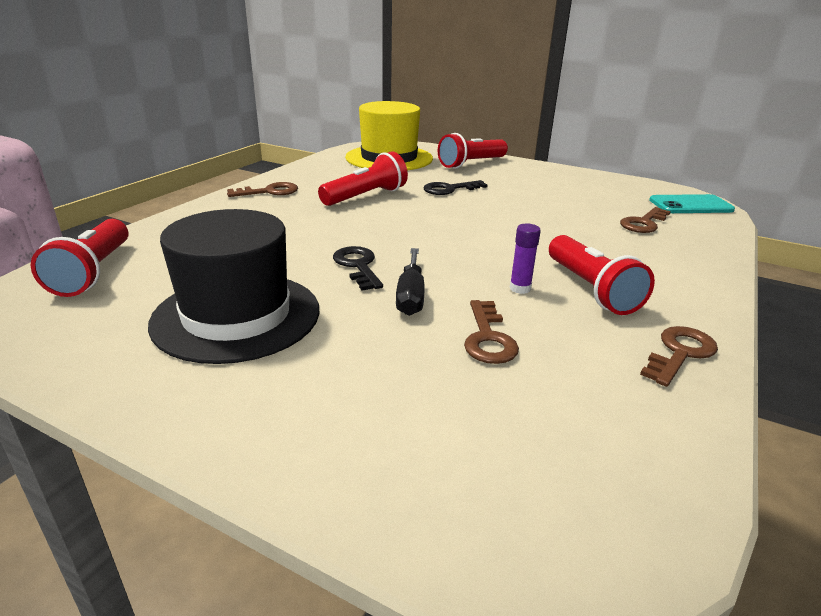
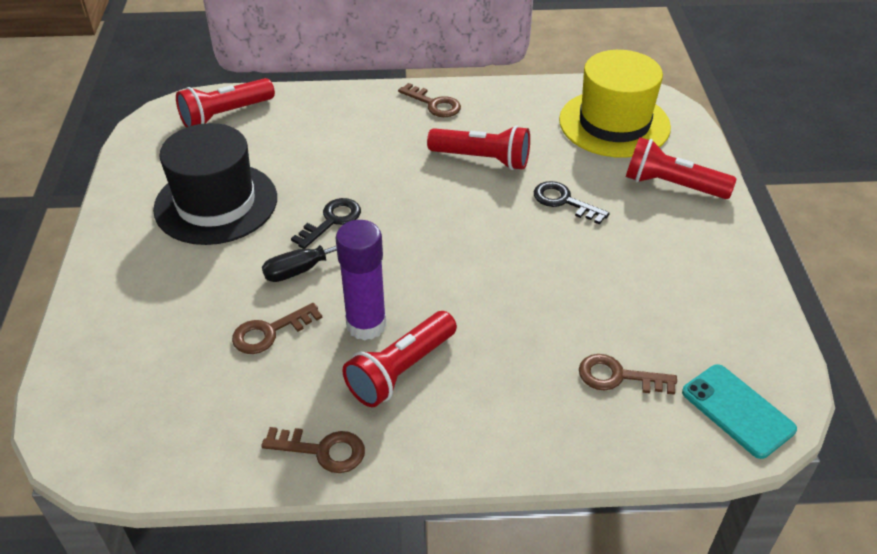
camera: 60 degrees right, 15 degrees up
(520, 288) = (366, 325): purple glue stick -> purple glue stick, size x1.99

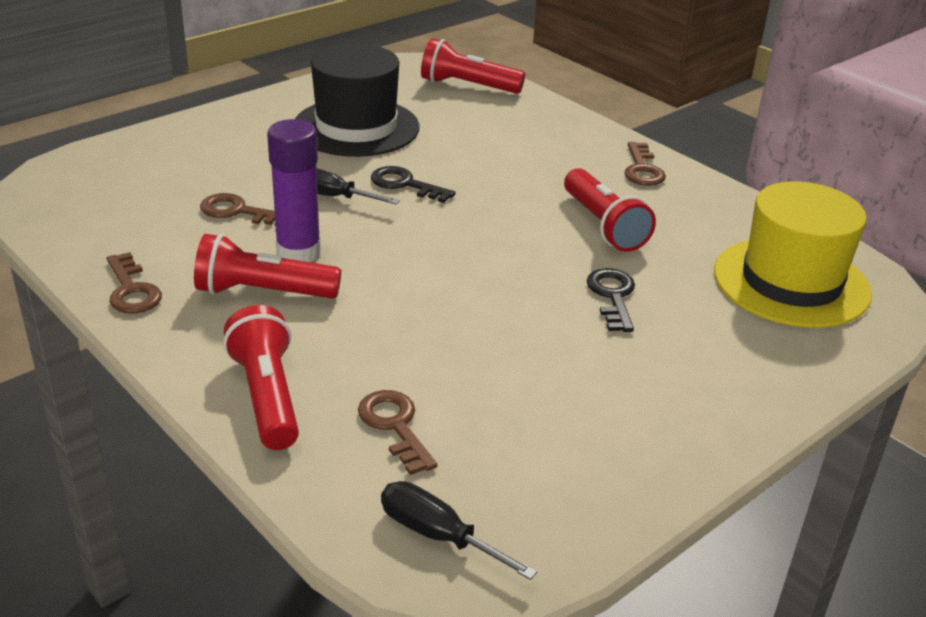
camera: 50 degrees right, 10 degrees down
(331, 221) = (405, 184): black key -> black key turned 150 degrees counterclockwise
(671, 185) = (748, 358): red flashlight -> red flashlight (267, 396)
(737, 411) = (438, 535): turquoise phone -> black screwdriver

